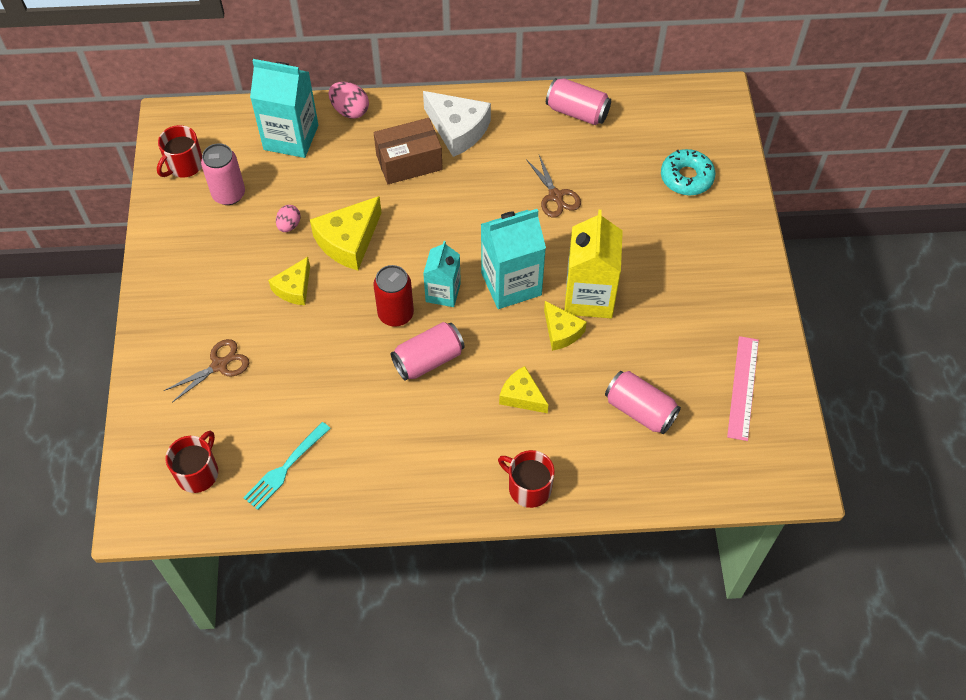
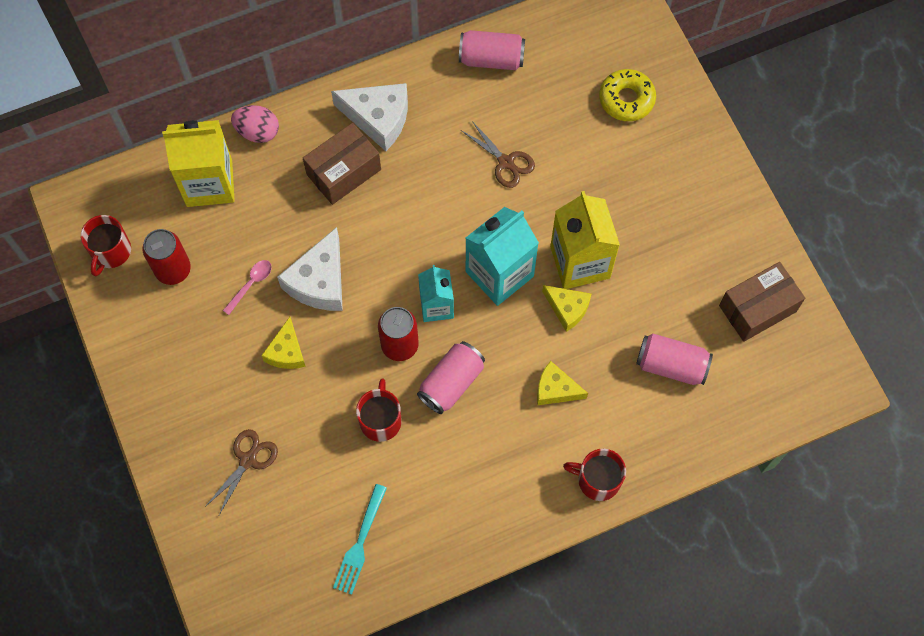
camera: 20 degrees left, 10 degrees up
(198, 472) = (277, 578): red mug -> red mug (380, 420)
(229, 194) = (173, 270): pink can -> red can
(289, 225) = (251, 284): pink egg -> pink spoon
(291, 137) = (209, 183): turquoise carton -> yellow carton
(348, 241) = (319, 281): yellow cheese -> white cheese
(686, 177) = (626, 99): turquoise donut -> yellow donut
(742, 387) = (757, 308): pink ruler -> brown box

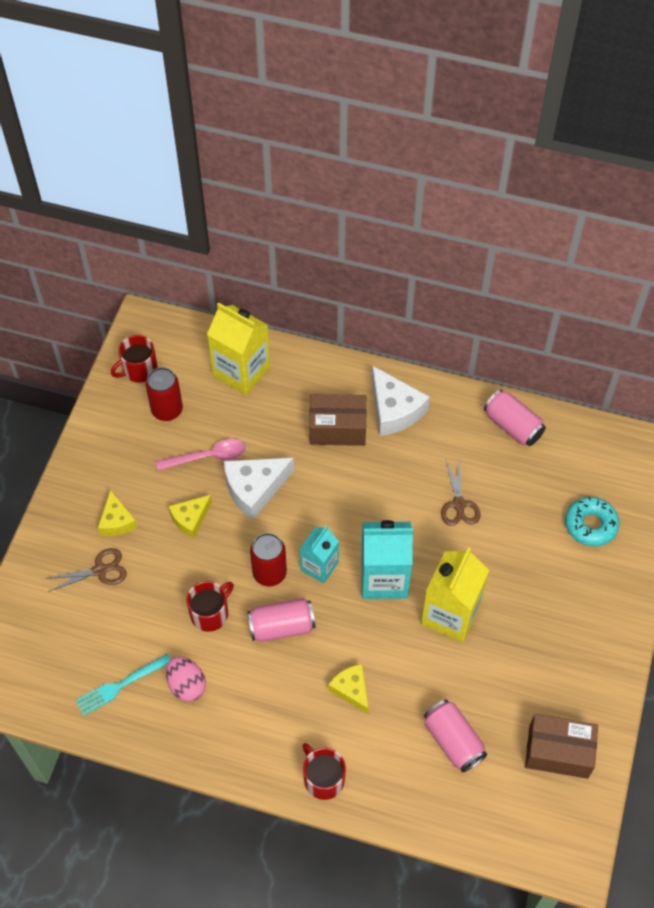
camera: 40 degrees right, 10 degrees down
(251, 284) = (208, 457): pink spoon -> pink spoon, size x1.53
(258, 132) = (304, 361): pink egg -> pink egg (186, 685)
(567, 309) = (411, 640): yellow cheese -> yellow cheese (117, 521)
(626, 99) = (590, 525): yellow donut -> turquoise donut

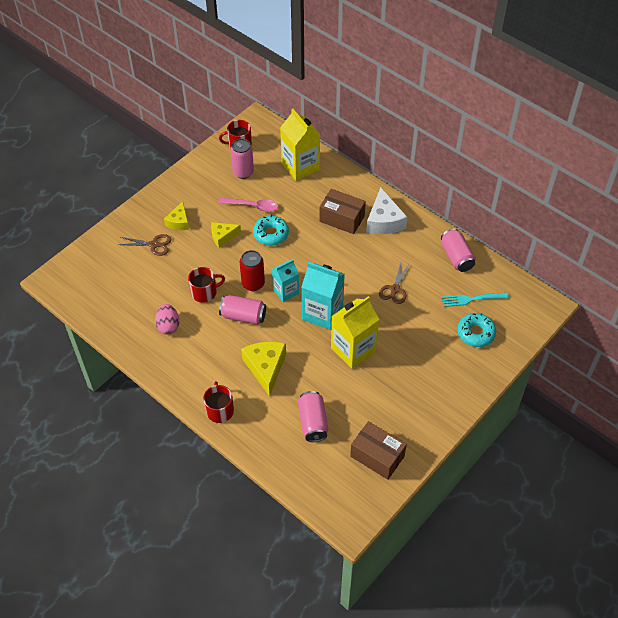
camera: 25 degrees right, 5 degrees down
(120, 685) = (130, 311): turquoise fork -> turquoise fork (472, 299)
(167, 410) = (243, 172): red can -> pink can
(254, 489) = (271, 234): white cheese -> turquoise donut
(351, 690) = (265, 368): yellow cheese -> yellow cheese, size x1.61

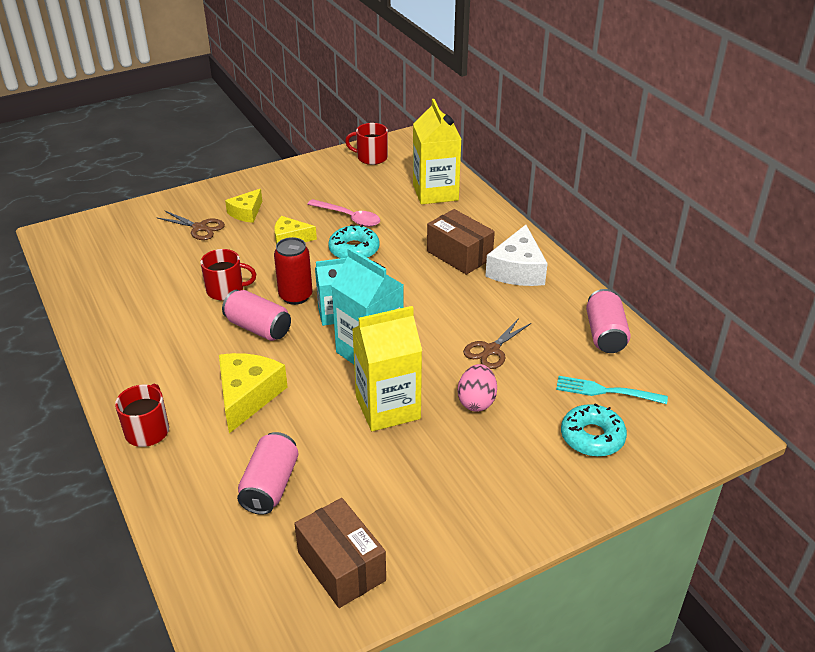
camera: 20 degrees right, 15 degrees down
(168, 326) = (153, 314): pink egg -> pink egg (476, 401)
(243, 172) = (359, 183): pink can -> none

